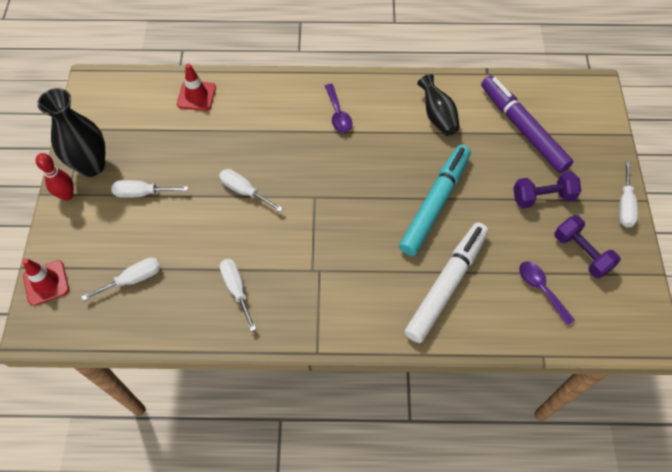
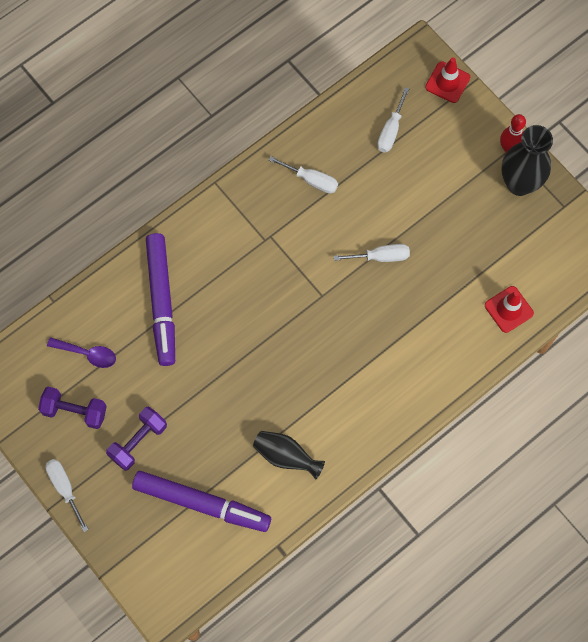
camera: 140 degrees right, 10 degrees up
(142, 193) = (456, 194): white screwdriver -> none
(338, 114) = (373, 388): purple spoon -> none
(435, 203) = (222, 365): turquoise marker -> none
(446, 285) = (161, 302): white marker -> purple marker

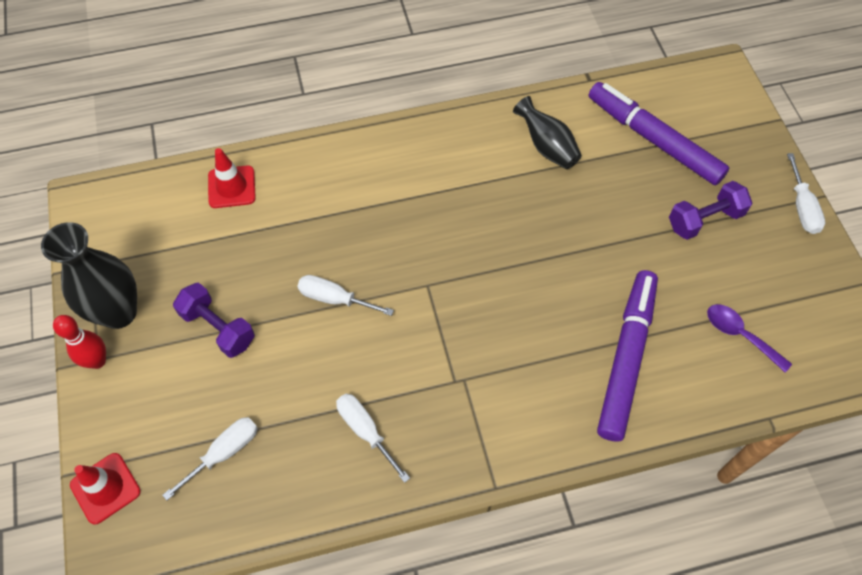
camera: 155 degrees left, 10 degrees down
(75, 411) = (772, 278): purple dumbbell -> purple dumbbell (218, 328)

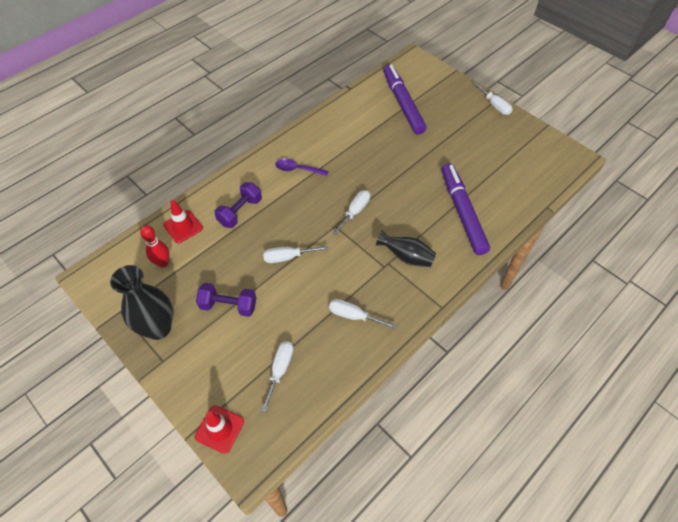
camera: 30 degrees left, 5 degrees down
(97, 361) = (163, 362): red bowling pin -> red bowling pin (163, 263)
(469, 278) = (355, 211): none -> white screwdriver
(547, 147) = (351, 129): black vase -> black vase (406, 257)
(653, 139) = (403, 103): purple marker -> purple marker turned 60 degrees clockwise
(704, 220) = (454, 130): purple dumbbell -> purple dumbbell (240, 212)
(740, 335) = (507, 176): purple spoon -> purple spoon (297, 169)

